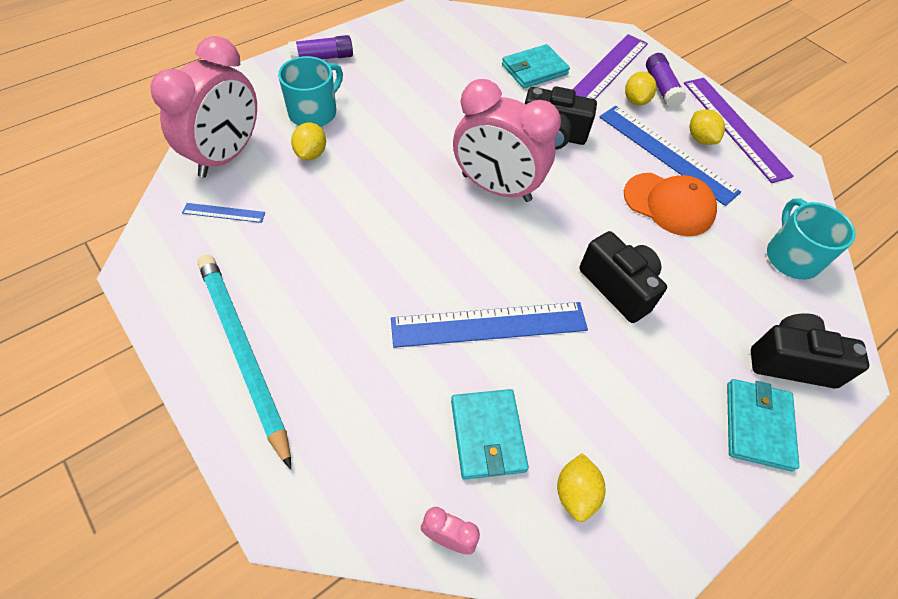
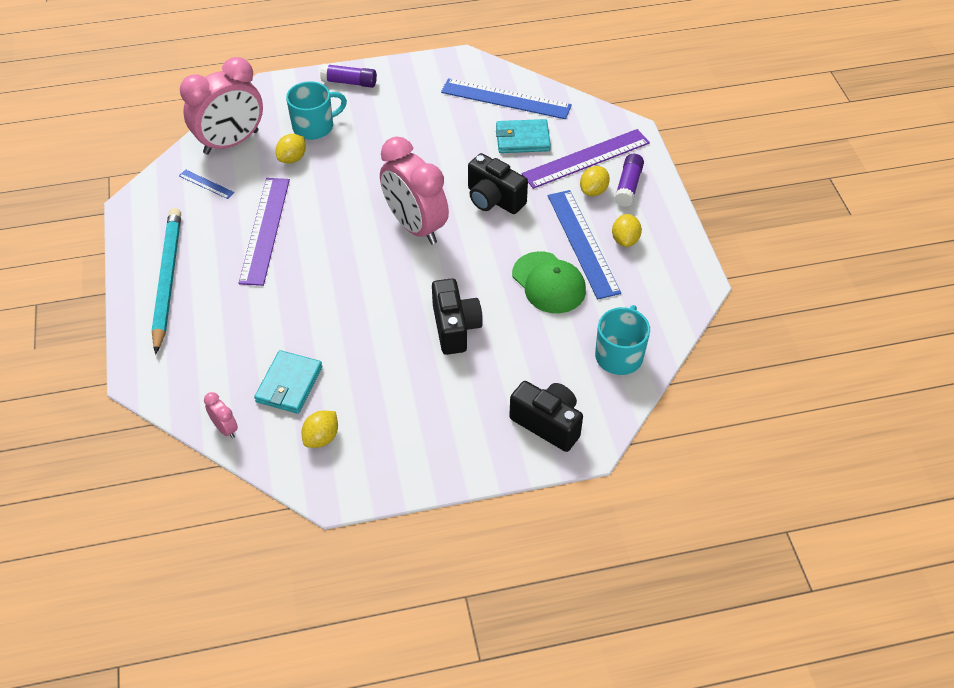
camera: 30 degrees right, 5 degrees down
(489, 325) = (339, 319): blue ruler -> blue ruler (505, 99)
(669, 204) = (549, 283): orange cap -> green cap
(735, 127) = (667, 240): purple ruler -> purple ruler (265, 230)
(758, 425) = (483, 451): turquoise wallet -> none

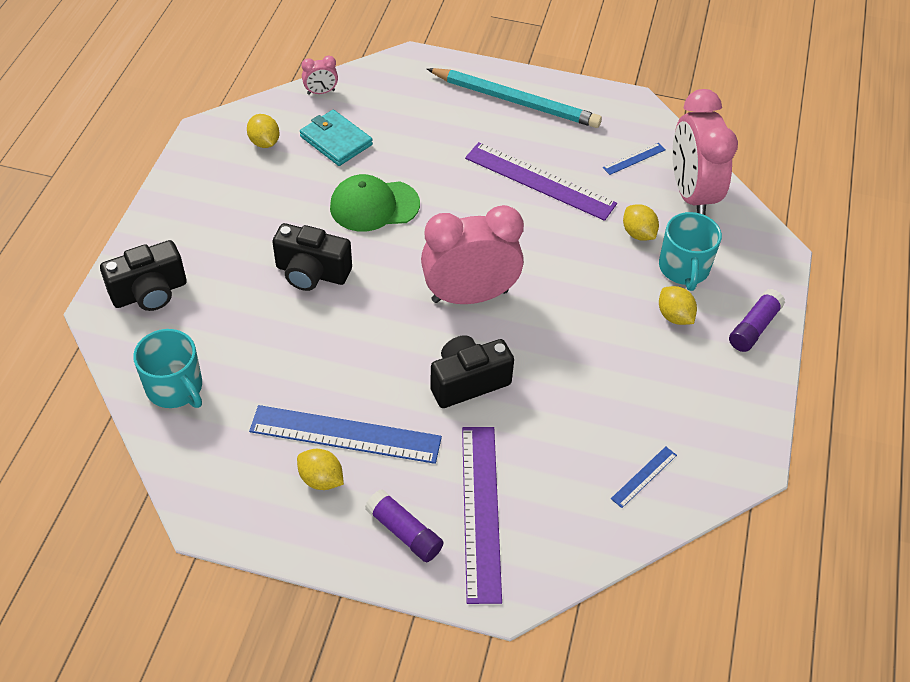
camera: 115 degrees right, 0 degrees up
(505, 99) = (644, 476): blue ruler -> blue ruler, size x0.45
(522, 139) = (556, 459): turquoise wallet -> none
(549, 283) = (312, 374): green cap -> green cap (374, 206)
(593, 191) = (420, 489): yellow lemon -> yellow lemon (674, 316)

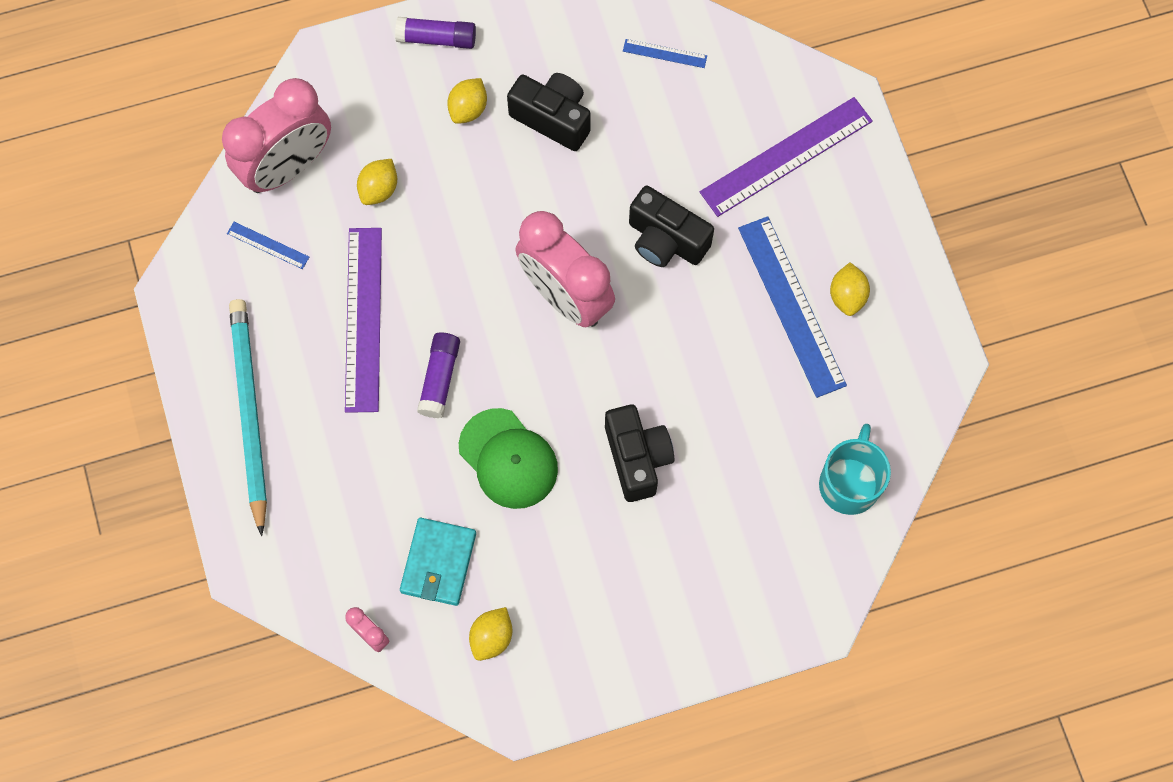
camera: 120 degrees left, 20 degrees up
(150, 293) = (767, 592): black camera -> black camera (553, 118)
(404, 532) = (846, 202): purple glue stick -> purple glue stick (440, 378)
(684, 268) = (400, 128): turquoise mug -> none

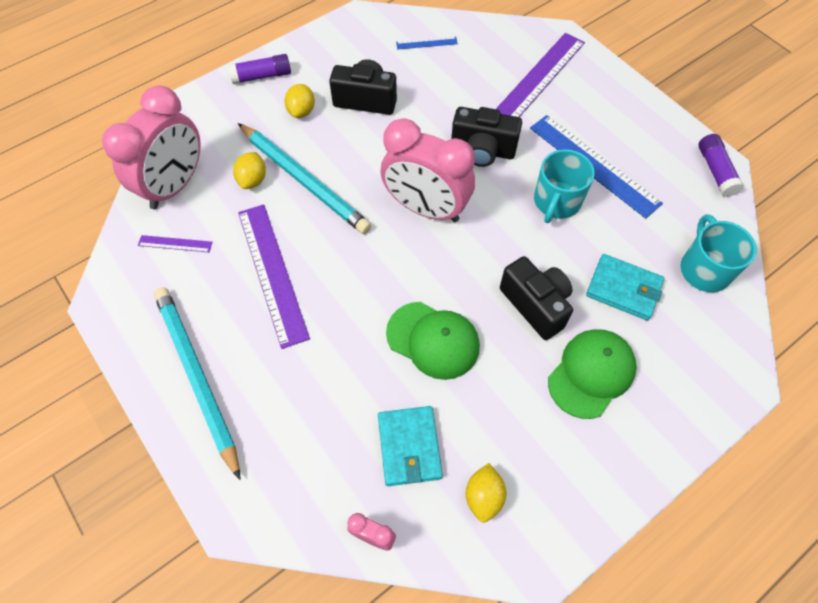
camera: 20 degrees left, 10 degrees down
(268, 245) = (175, 243): blue ruler -> purple ruler
(437, 210) = (303, 180): none -> turquoise pencil
(440, 378) = (351, 297): purple glue stick -> purple glue stick (715, 171)
(660, 555) = (591, 373): none -> green cap
(722, 340) = (556, 201): none -> turquoise mug
(744, 474) = (623, 289): none -> turquoise wallet
(847, 296) = (628, 147): yellow lemon -> none

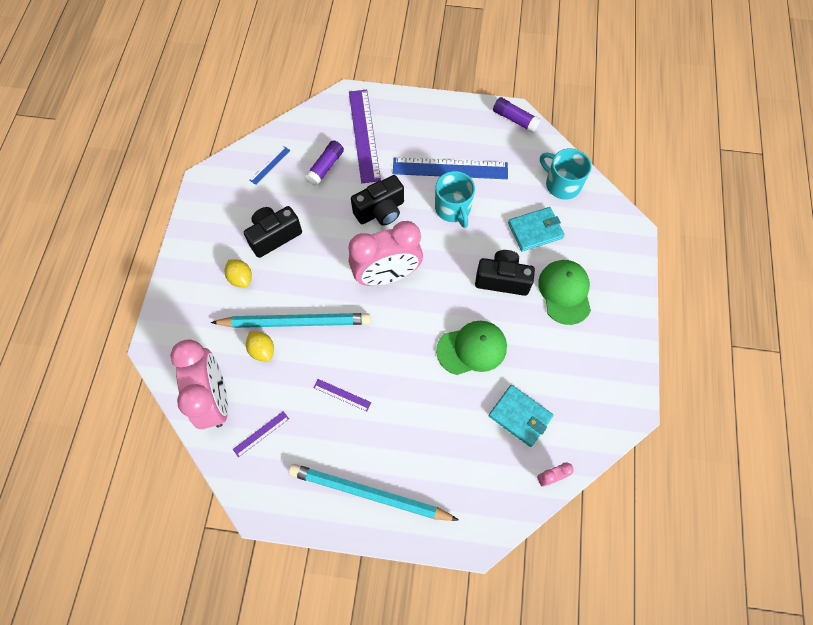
camera: 45 degrees left, 5 degrees up
(262, 76) = (185, 276): purple glue stick -> purple glue stick (325, 167)
(272, 273) = (342, 395): purple ruler -> purple ruler, size x0.45
(483, 496) = (579, 404): yellow lemon -> none

